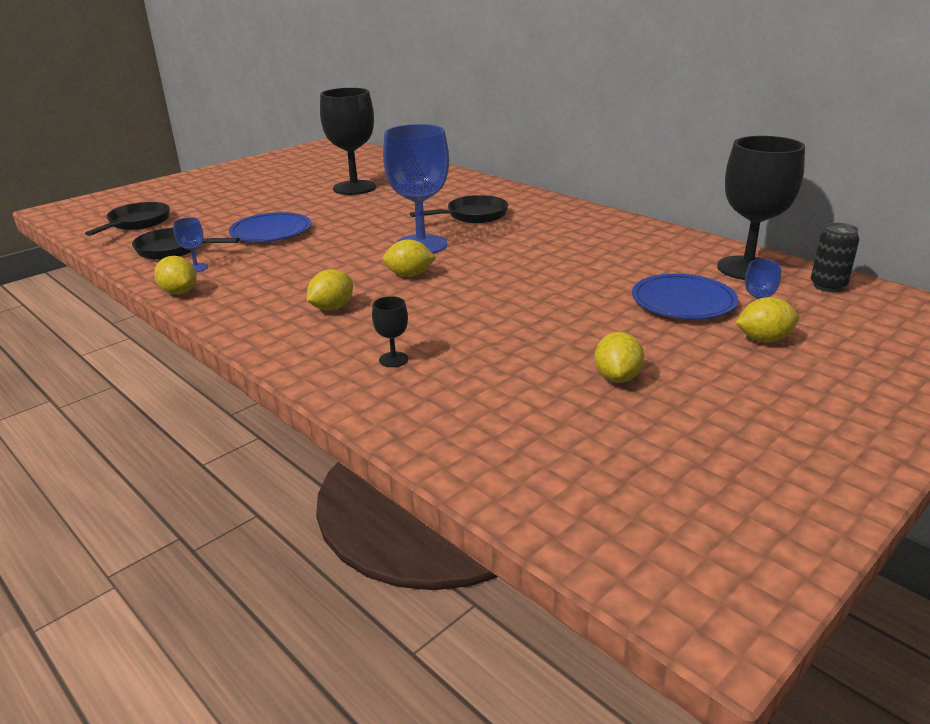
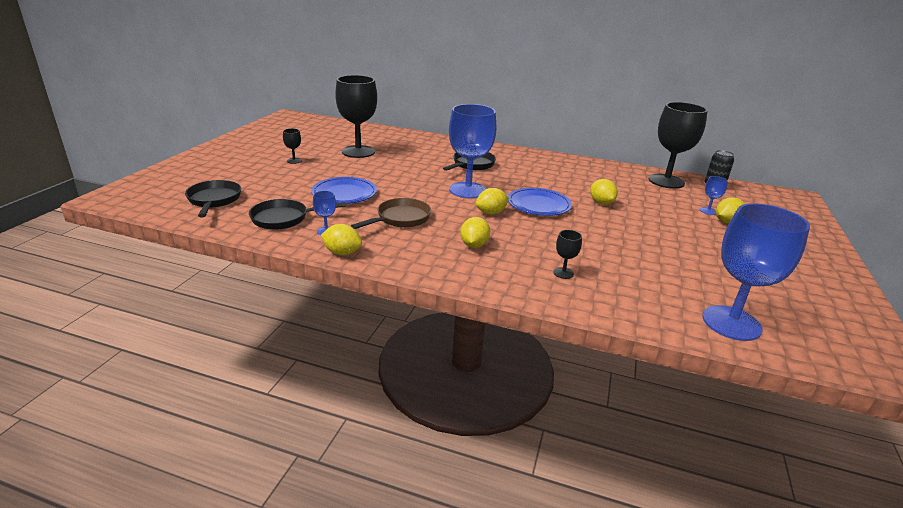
camera: 30 degrees left, 0 degrees up
(270, 191) = (294, 161): none -> black goblet
(292, 266) = (400, 219): none -> brown pan
(537, 472) = (731, 323): none -> blue goblet
(617, 377) = (693, 258): yellow lemon -> yellow lemon (601, 203)
(683, 302) = (663, 206): blue plate -> blue plate (538, 205)

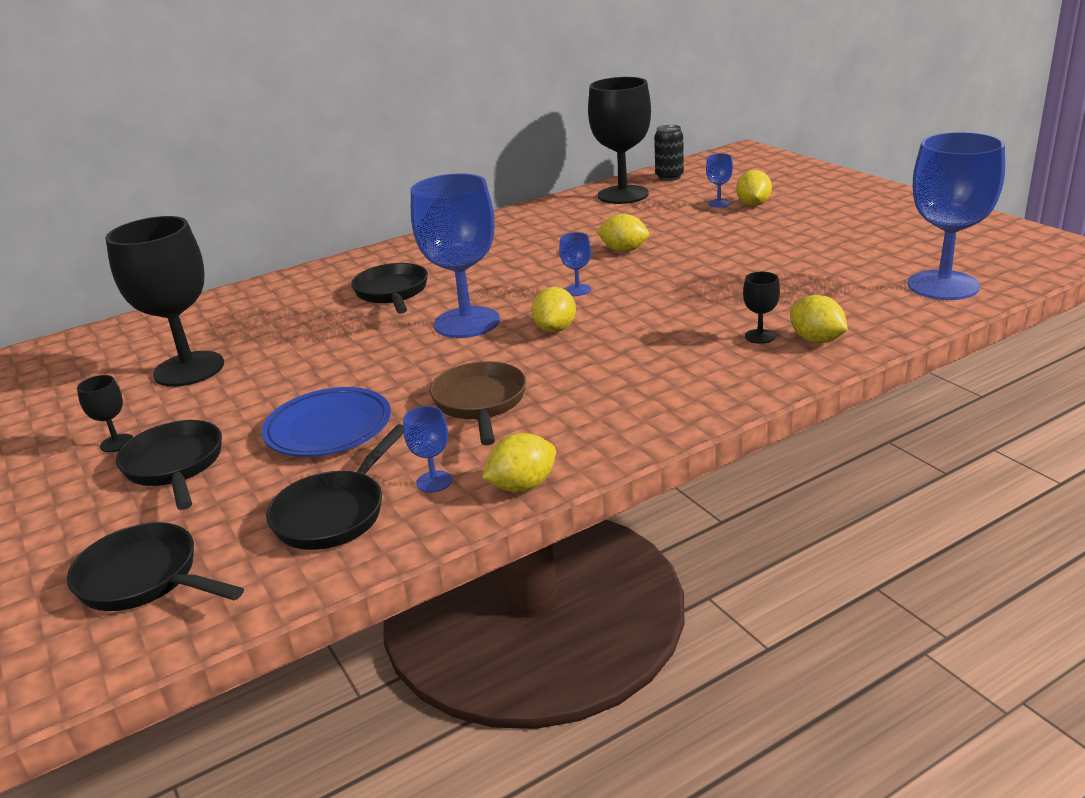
camera: 45 degrees left, 0 degrees up
(289, 176) = (175, 466): none -> black pan
(474, 245) = (626, 371): yellow lemon -> yellow lemon (816, 340)
(538, 205) = (577, 290): blue plate -> blue goblet

